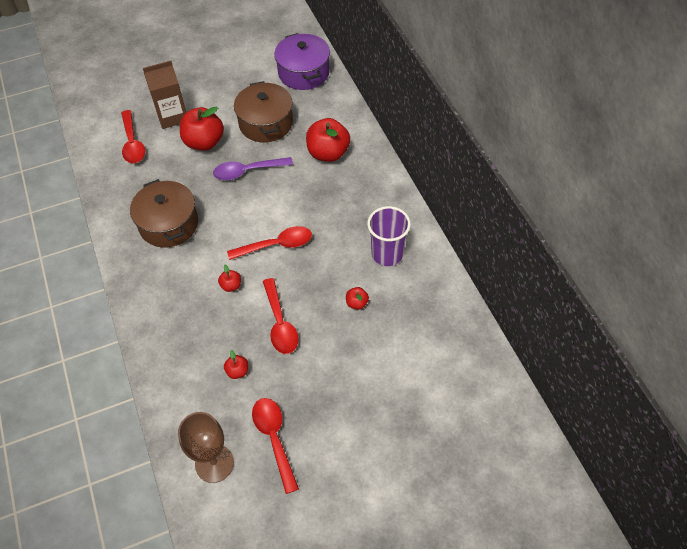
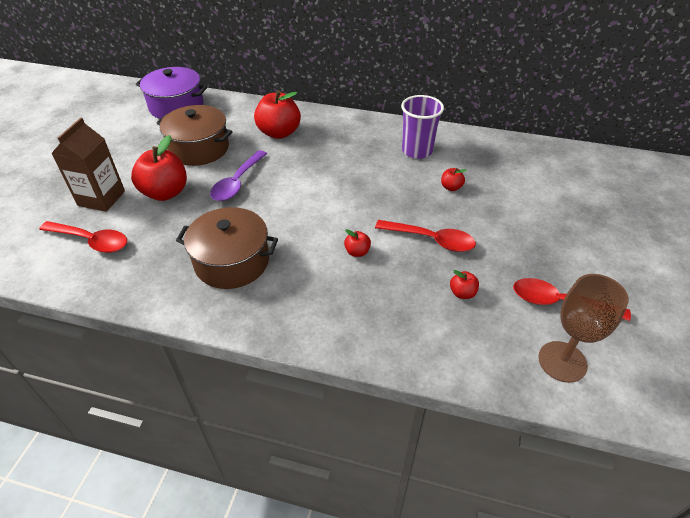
camera: 55 degrees left, 10 degrees down
(276, 245) = (342, 203): red spoon -> none

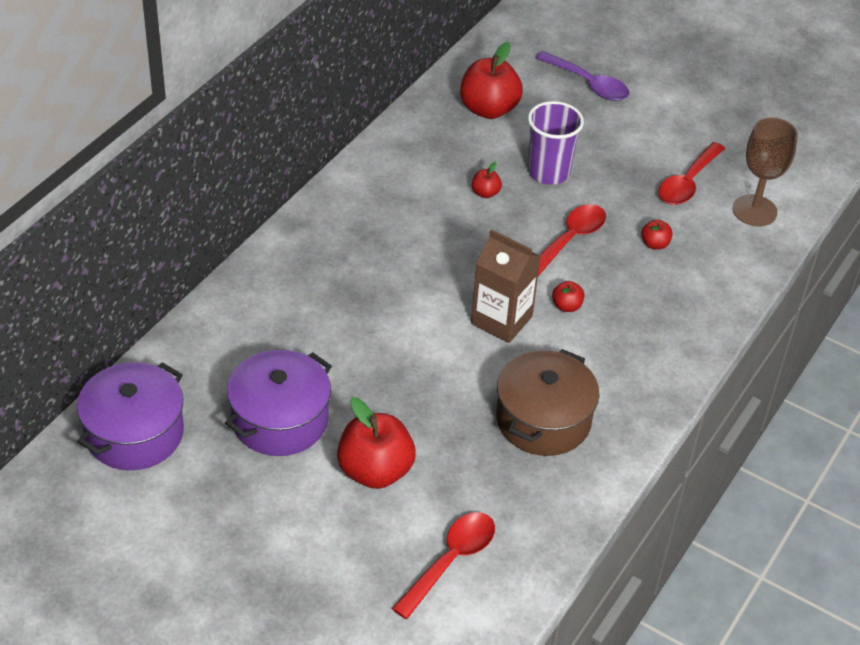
camera: 75 degrees left, 0 degrees up
(101, 198) = (356, 547): brown carton -> brown carton (501, 320)
(199, 148) = (280, 420): brown pot -> purple pot
(237, 182) = (386, 389): purple spoon -> purple spoon (588, 84)
(279, 133) = (283, 322): red apple -> red apple (488, 109)
(417, 151) = (398, 197): purple cup -> purple cup (548, 172)

